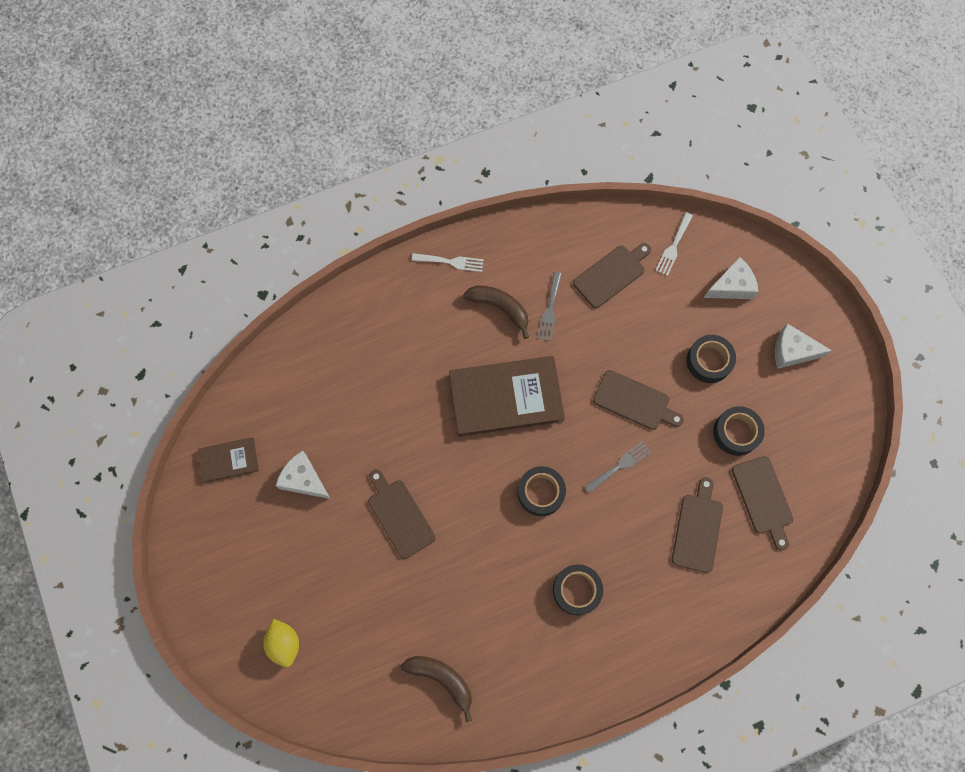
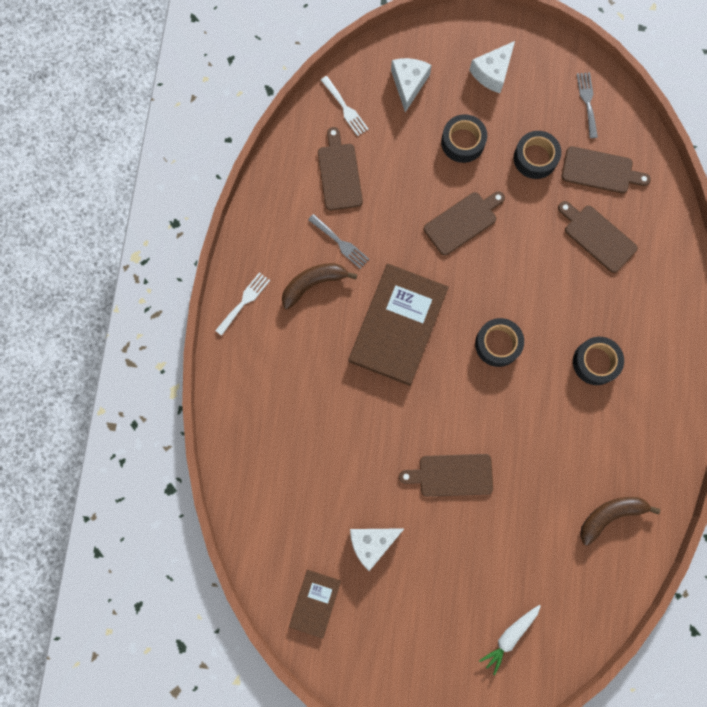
camera: 60 degrees left, 5 degrees up
(284, 643) = (509, 636): yellow lemon -> white carrot
(620, 465) = (511, 266): grey fork -> grey fork (587, 102)

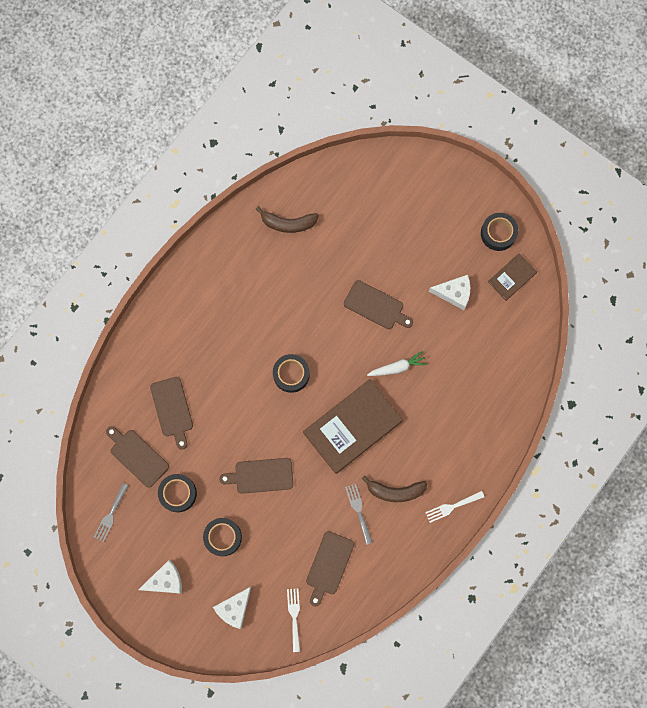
camera: 150 degrees left, 0 degrees up
(509, 636) = (399, 189): white carrot -> white carrot (397, 367)
(595, 362) = (232, 324): black tape -> black tape (498, 233)

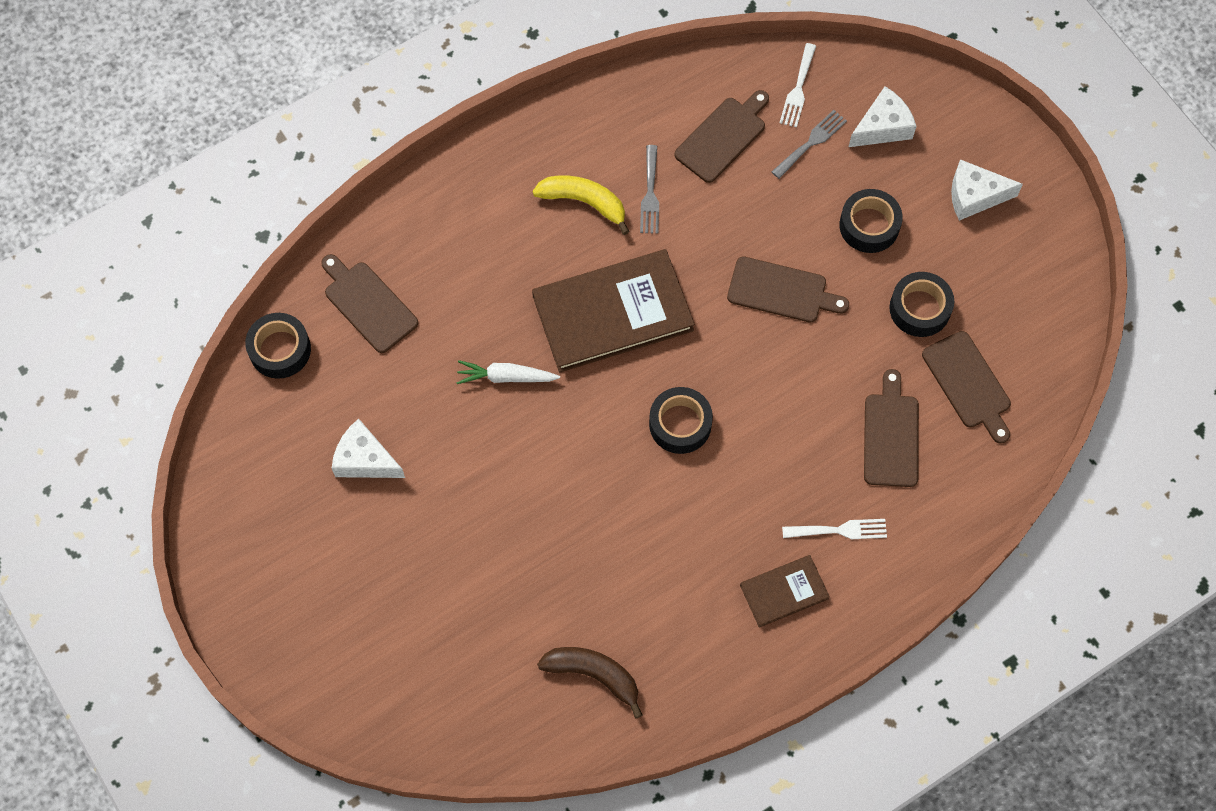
camera: 160 degrees left, 10 degrees down
(110, 515) = (1034, 313): grey fork -> grey fork (811, 142)
(376, 306) = (500, 483): brown cutting board -> brown cutting board (368, 304)
(395, 491) = (584, 202): brown banana -> yellow banana
(452, 507) = (508, 154): white fork -> white fork (840, 530)
(498, 233) = (247, 531): black tape -> black tape (280, 349)
(512, 277) = (260, 452): brown book -> brown book (784, 592)

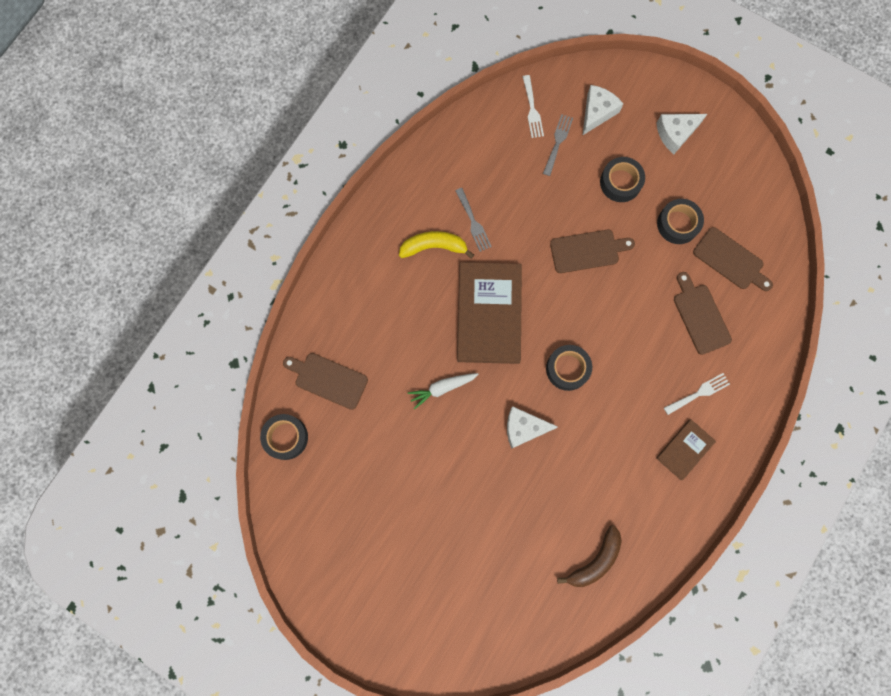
camera: 25 degrees left, 10 degrees up
(365, 460) = (379, 486): white cheese -> white cheese (524, 428)
(594, 675) = (595, 560): brown banana -> brown banana turned 135 degrees clockwise
(612, 313) = (489, 314): brown book -> brown book turned 45 degrees counterclockwise
(723, 137) = (500, 163): brown cutting board -> none

